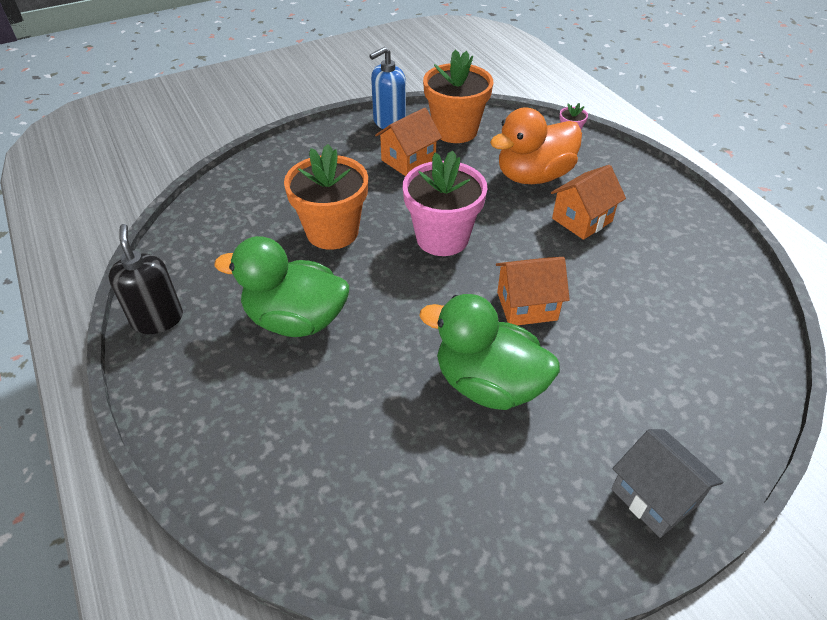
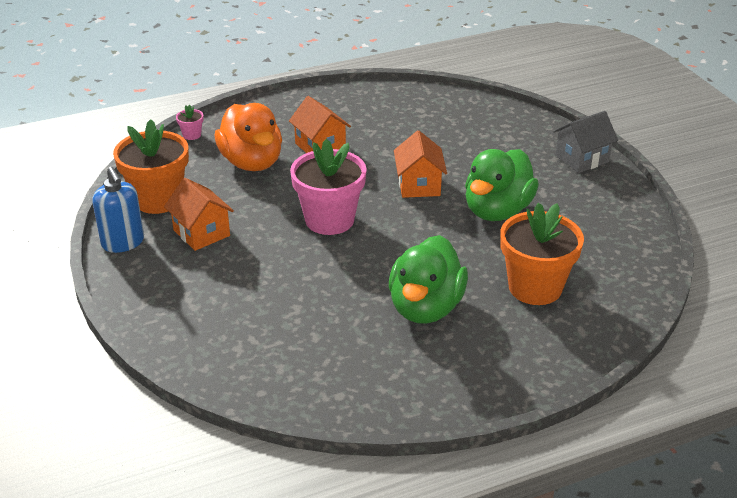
camera: 85 degrees left, 10 degrees down
(157, 319) = (418, 400): black soap dispenser -> none
(332, 232) = (307, 285): orange flower pot -> orange flower pot (535, 287)

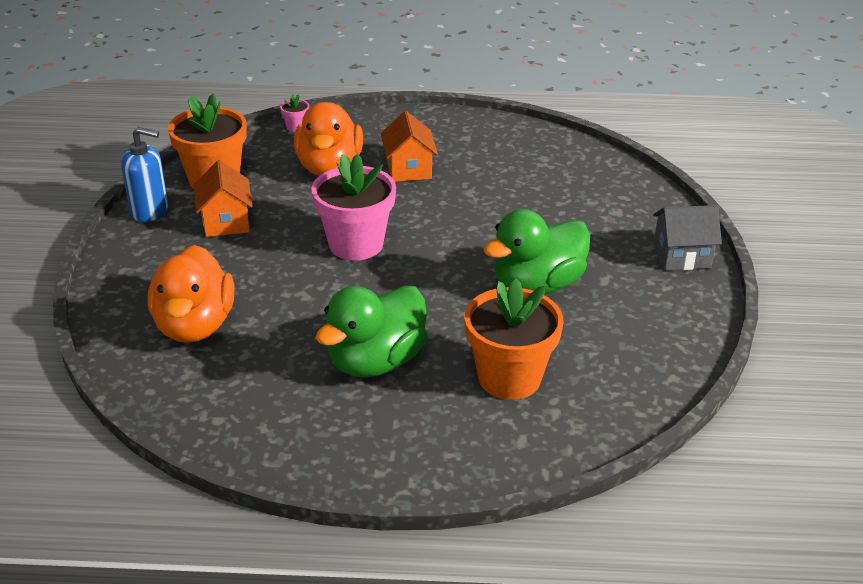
camera: 25 degrees right, 0 degrees up
(123, 242) = (150, 211): blue soap dispenser -> blue soap dispenser turned 75 degrees counterclockwise
(252, 327) = (195, 325): none -> orange duck
(419, 185) = (476, 235): orange house -> none

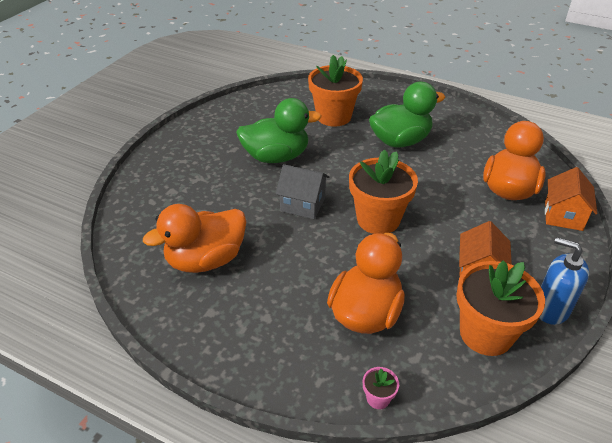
camera: 155 degrees left, 5 degrees up
(356, 244) = (378, 219): pink flower pot -> orange flower pot
(409, 169) = (293, 285): orange house -> orange house (563, 215)
(508, 166) = (206, 260): none -> orange duck
(681, 256) = (171, 150): grey house -> grey house (303, 204)

